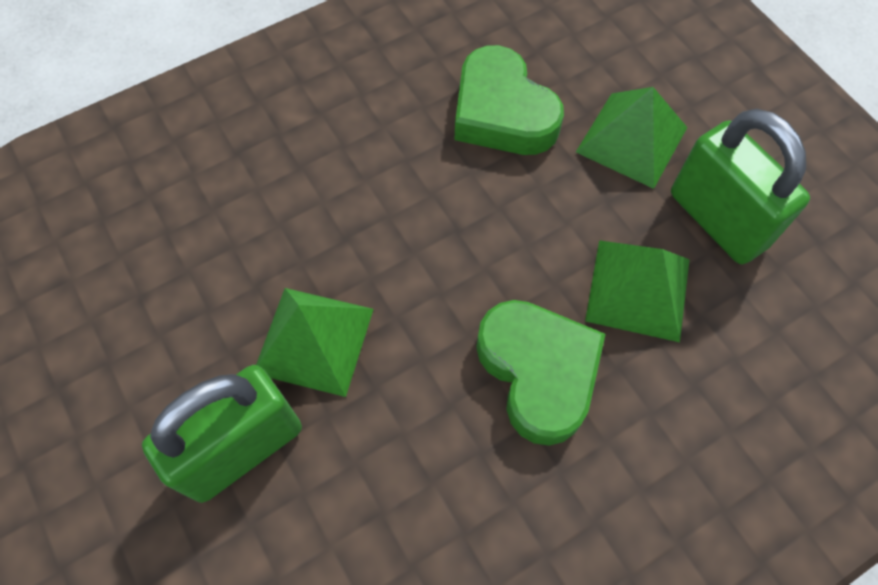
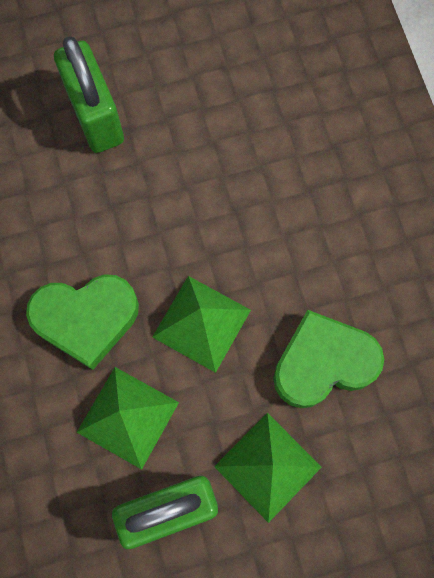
camera: 105 degrees right, 10 degrees up
(314, 340) = (157, 173): green pyramid -> green pyramid (201, 323)

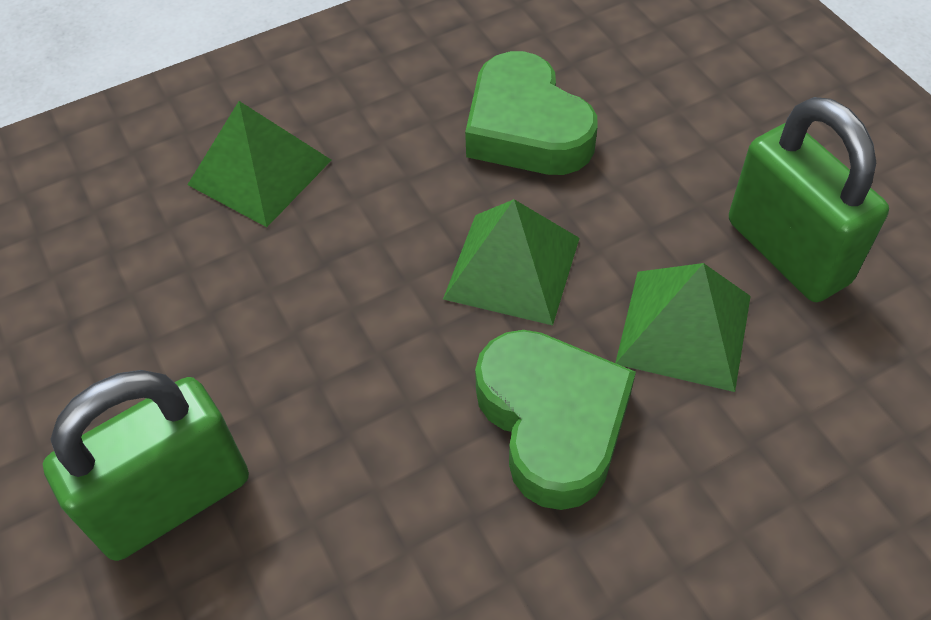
camera: 100 degrees left, 20 degrees down
(268, 466) = (683, 160): green pyramid -> green pyramid (260, 172)

